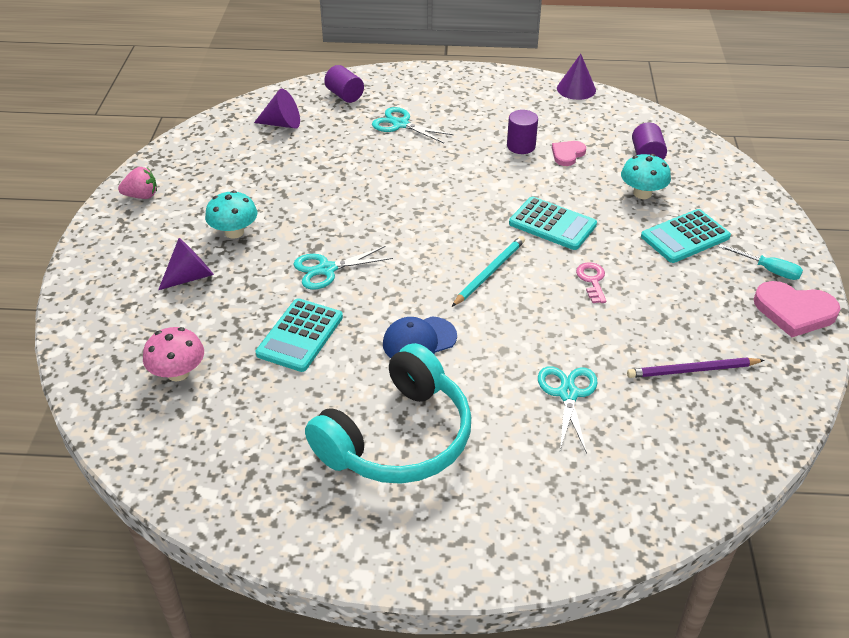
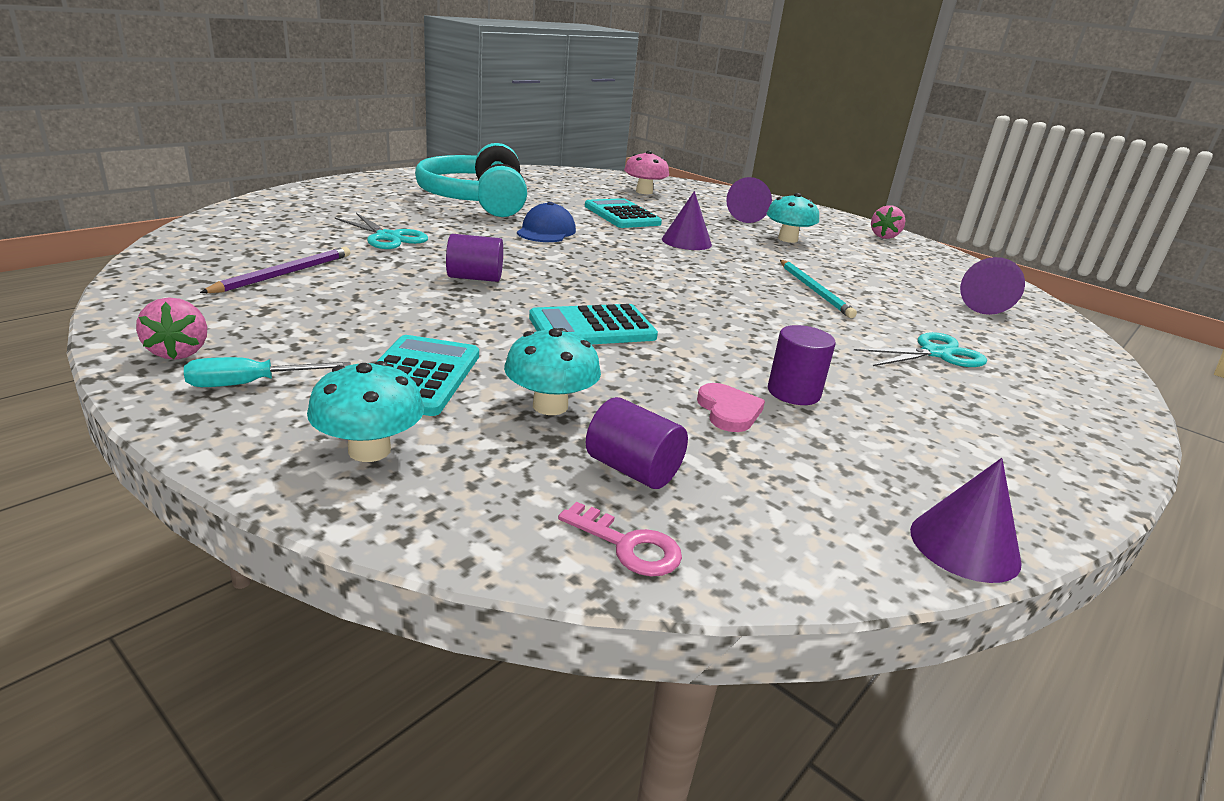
camera: 125 degrees right, 15 degrees down
(327, 269) = (686, 241): turquoise scissors -> purple cone
(344, 95) = (1051, 356): purple cylinder -> purple cylinder (475, 278)
(489, 272) = (574, 275): turquoise pencil -> turquoise pencil (814, 291)
(592, 280) = (472, 300): pink key -> pink key (628, 546)
(739, 210) = (369, 450): none -> turquoise mushroom
(794, 311) = (179, 352): pink heart -> pink strawberry

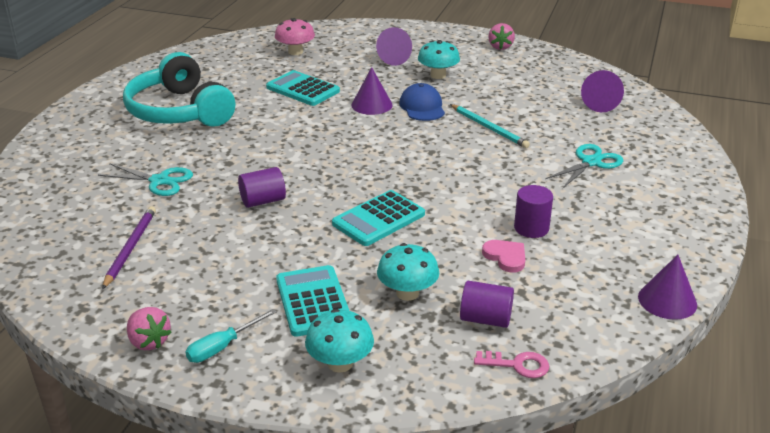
camera: 20 degrees left, 5 degrees up
(546, 231) = (265, 130): blue cap -> blue cap (422, 107)

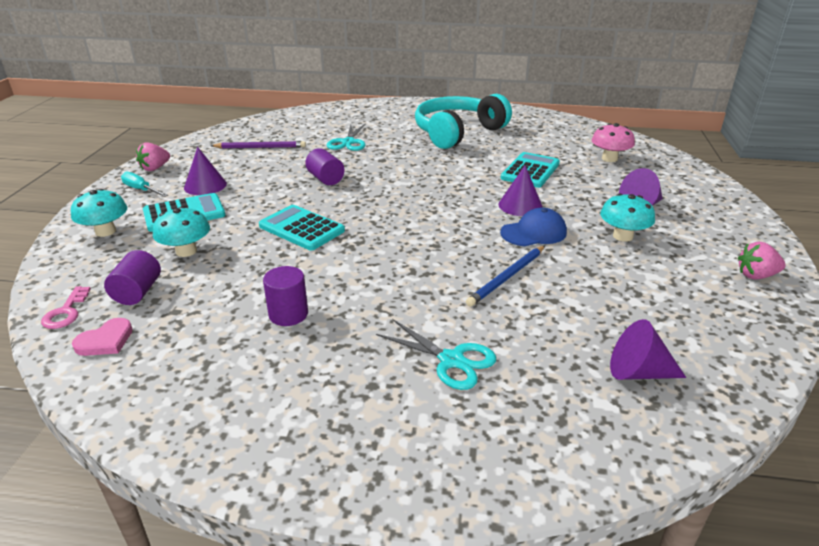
camera: 80 degrees right, 0 degrees up
(489, 128) = (507, 277): turquoise pencil -> blue pencil
(505, 257) = (235, 299): pink heart -> pink heart (105, 341)
(667, 300) = (132, 420): purple cone -> purple cone (205, 185)

